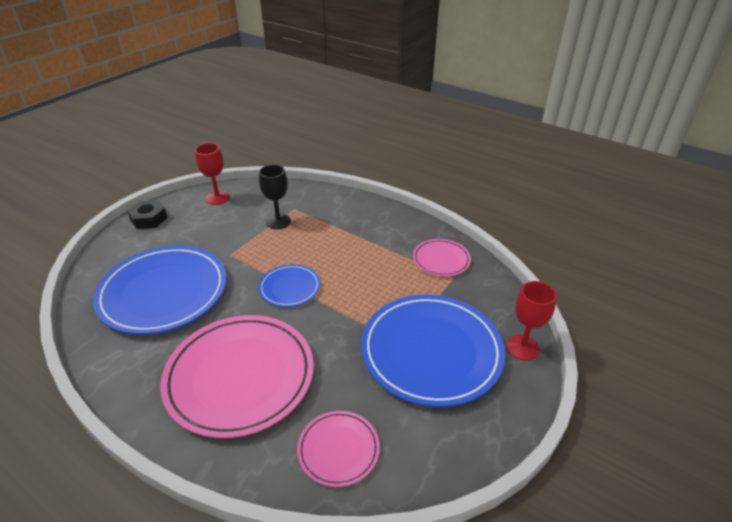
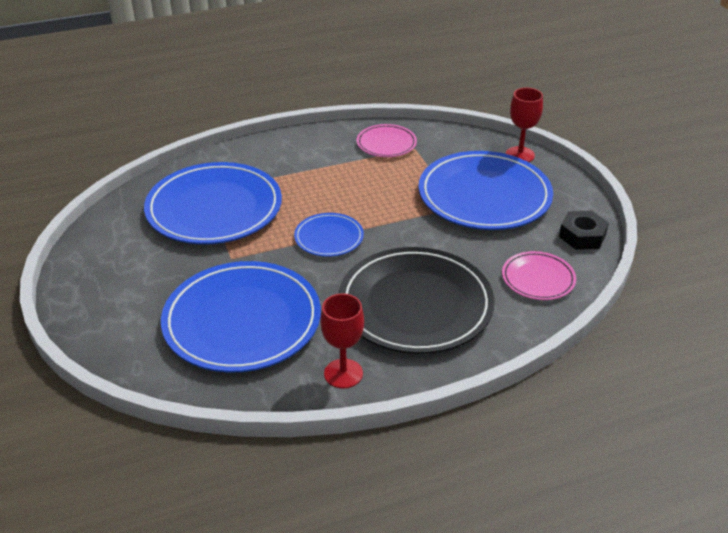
camera: 55 degrees left, 0 degrees up
(149, 219) = (83, 298): black nut -> black nut (582, 236)
(217, 198) = (111, 234): red goblet -> red goblet (343, 373)
(240, 377) = (415, 305): pink plate -> black plate
(278, 221) = (214, 208): black goblet -> blue plate

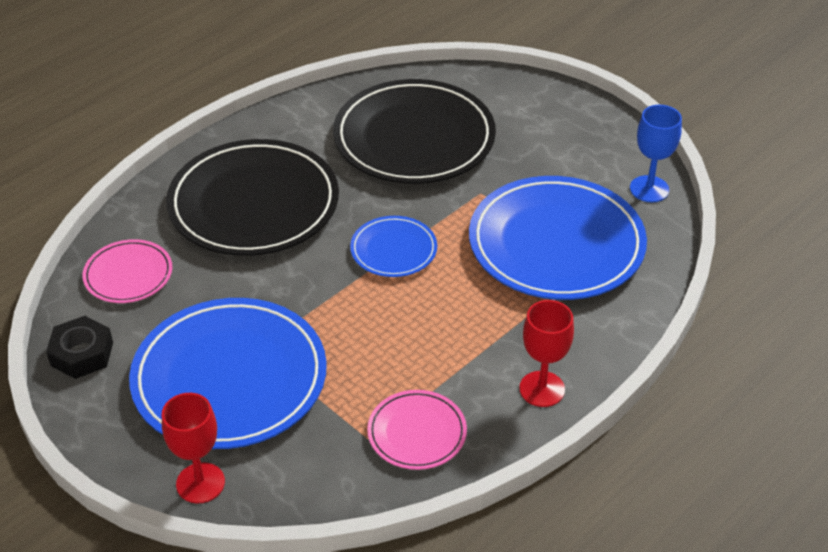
camera: 155 degrees right, 5 degrees up
(110, 223) = (649, 189): none -> blue goblet
(242, 321) = (414, 138): blue plate -> black plate
(343, 373) = (290, 124): red goblet -> red goblet (542, 389)

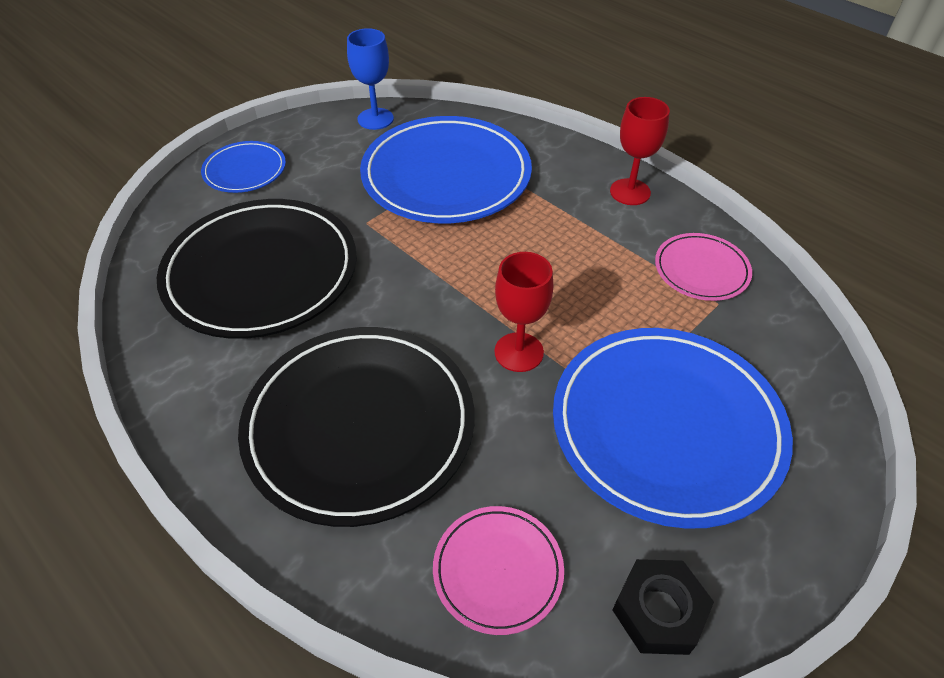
camera: 90 degrees left, 5 degrees up
(200, 483) = (822, 441): red goblet -> red goblet (519, 352)
(393, 250) = (452, 288): blue plate -> blue plate (245, 170)

